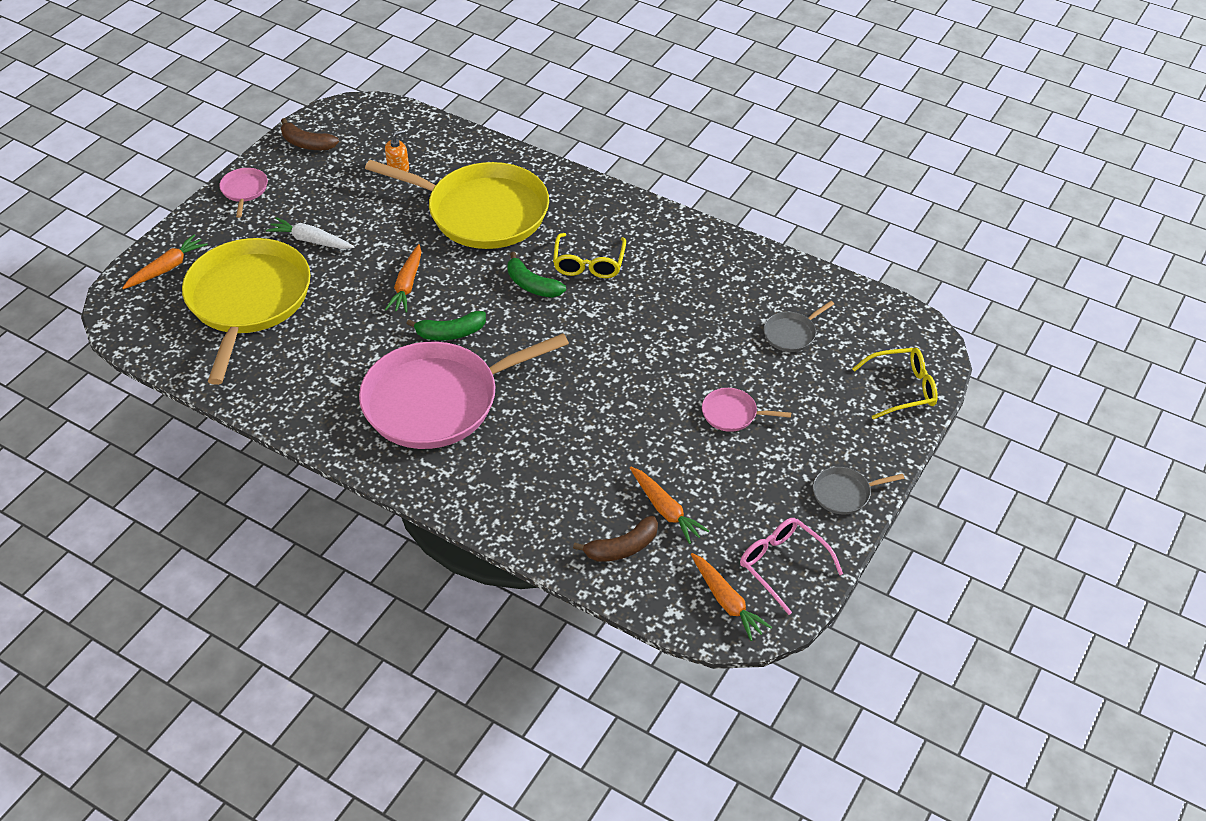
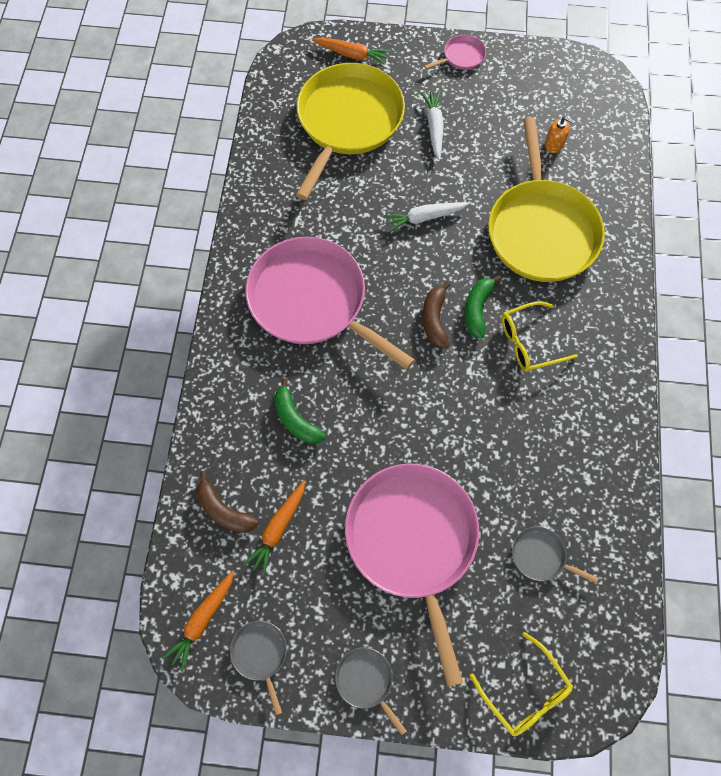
camera: 65 degrees right, 20 degrees up
(248, 300) = (347, 121): yellow pan -> yellow pan turned 45 degrees counterclockwise
(307, 144) = (541, 68): brown banana -> brown banana (434, 320)
(407, 285) = (424, 218): orange carrot -> white carrot
(450, 333) = (389, 275): green banana -> green banana (295, 419)
(732, 414) = (413, 541): pink pan -> pink pan, size x2.47
(782, 565) = (260, 654): pink glasses -> grey pan

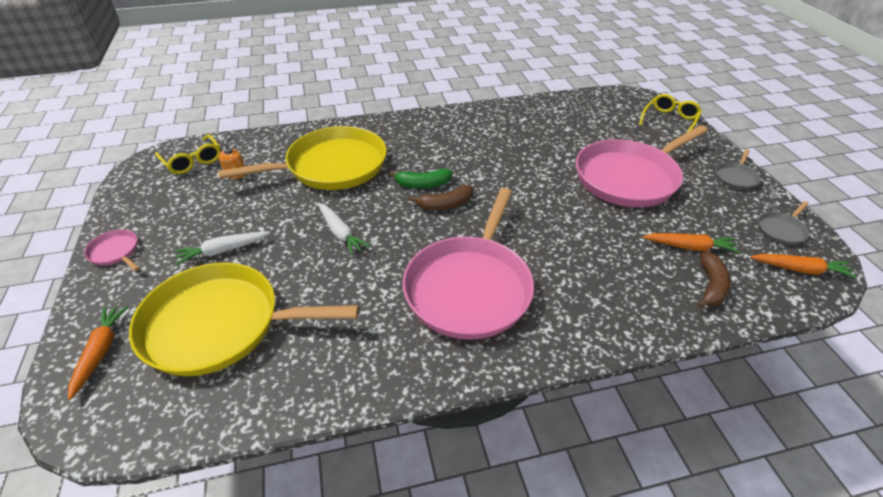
camera: 110 degrees left, 25 degrees down
(295, 419) = (594, 264): green banana -> none
(529, 342) = (438, 155): yellow glasses -> yellow glasses (193, 161)
(541, 556) = (588, 127): grey pan -> none

